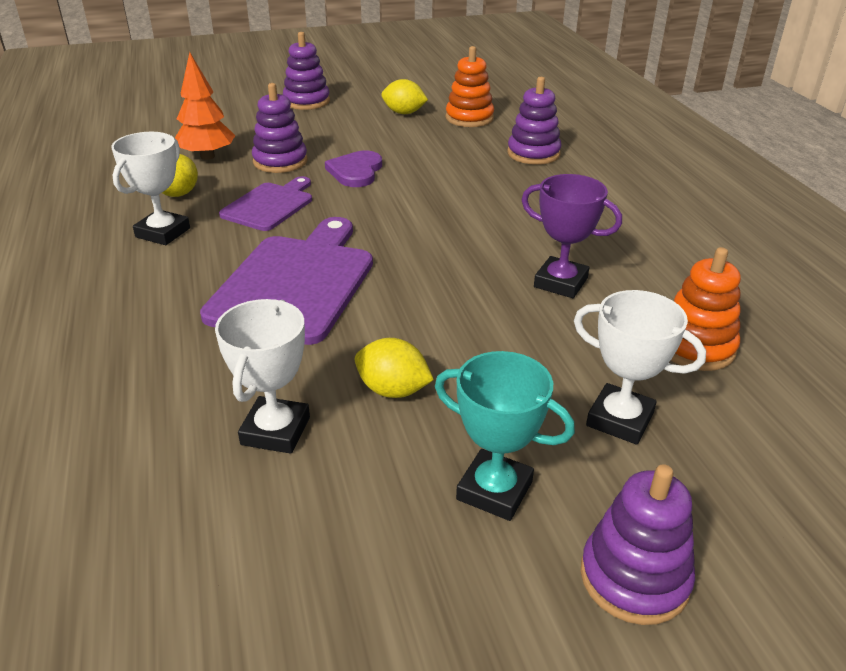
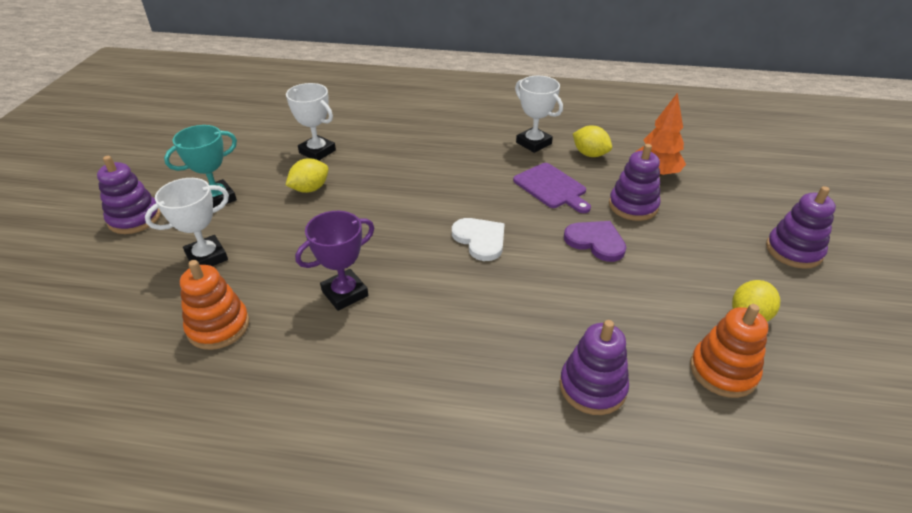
camera: 115 degrees right, 5 degrees up
(295, 283) = (437, 179): purple cutting board -> none
(401, 227) = (480, 239): none -> white heart

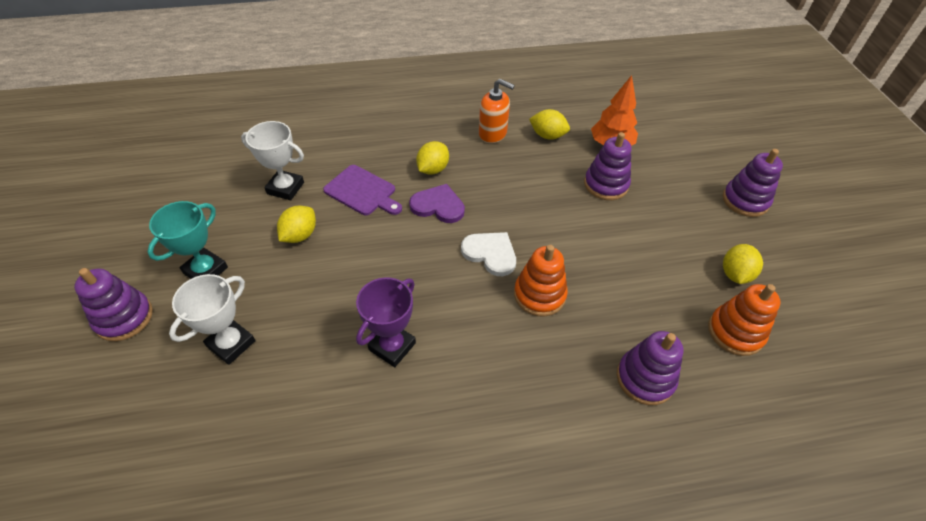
camera: 20 degrees left, 10 degrees up
(218, 326) = (285, 419): orange stacking toy -> orange stacking toy (539, 295)
(459, 161) = (433, 169): none -> yellow lemon
(533, 143) = (493, 133): white trophy -> orange soap dispenser
(552, 187) = (529, 180): purple cutting board -> purple cutting board (362, 191)
(596, 241) = (590, 230): purple heart -> purple heart (438, 206)

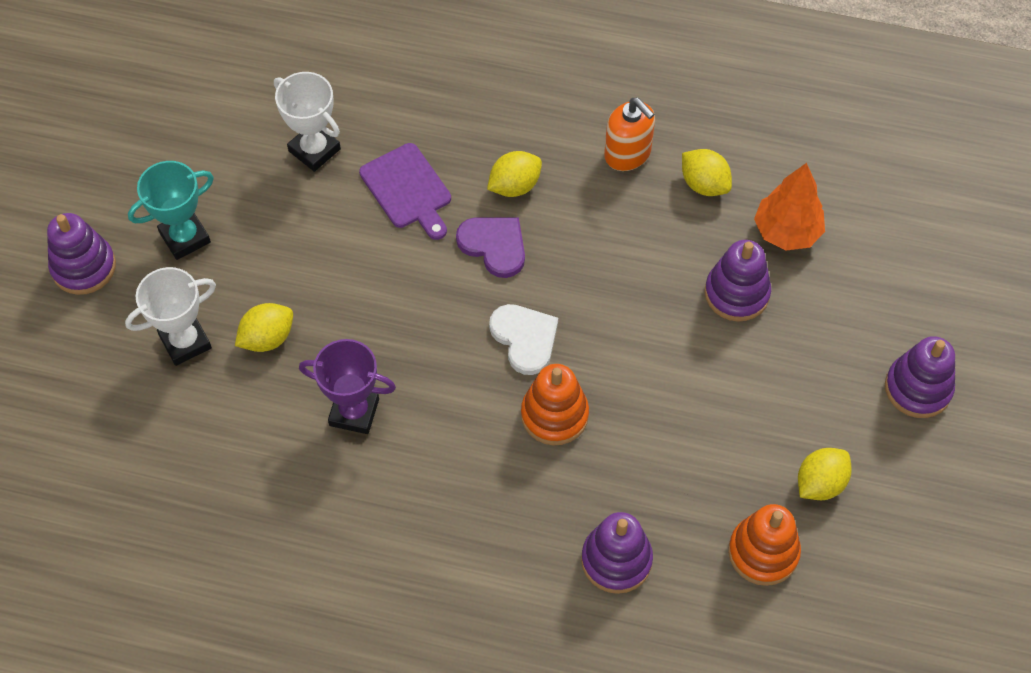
camera: 25 degrees right, 10 degrees up
(300, 235) = (307, 228): yellow lemon -> yellow lemon (267, 338)
(392, 346) = (354, 412): purple trophy -> purple trophy turned 45 degrees clockwise

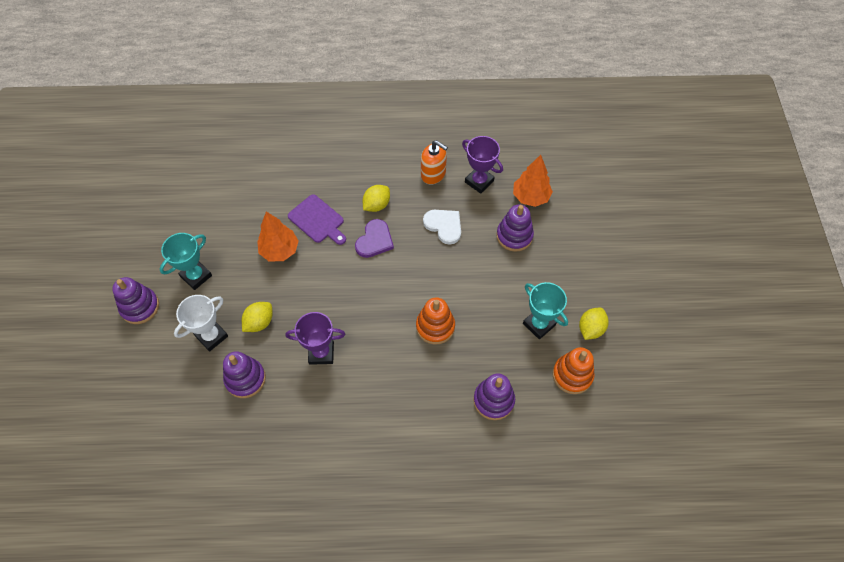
camera: 15 degrees left, 0 degrees up
(314, 150) = (258, 210): white trophy -> none
(331, 226) = (279, 250): none -> orange tree
(494, 246) = (374, 240): purple heart -> purple heart turned 90 degrees clockwise
(525, 338) = (406, 288): white heart -> white heart (444, 226)
(704, 184) = (479, 181): yellow lemon -> purple trophy
(732, 454) = (539, 324): none -> turquoise trophy
(918, 388) = (625, 264): purple stacking toy -> purple stacking toy (245, 379)

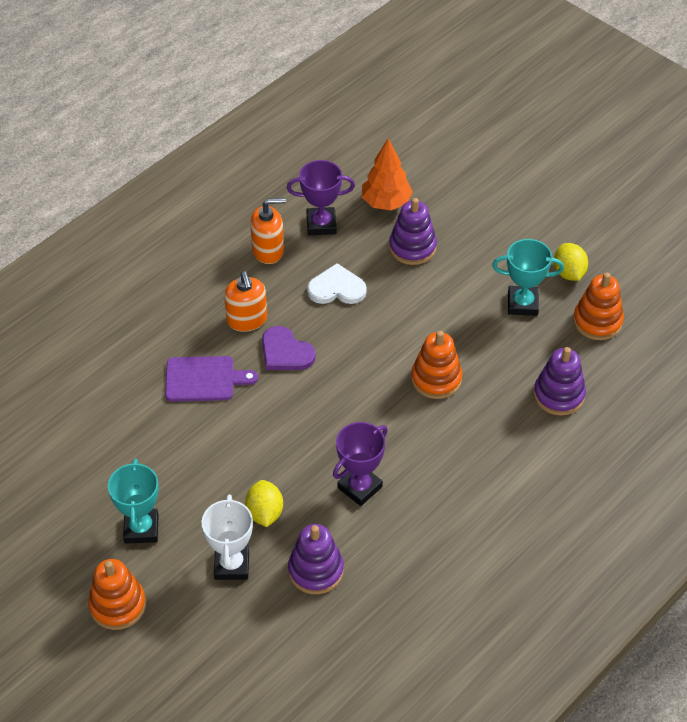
camera: 45 degrees left, 10 degrees down
(140, 307) = (118, 605): purple stacking toy -> orange stacking toy
(279, 250) = (200, 436): orange tree -> none
(374, 240) = (285, 352): purple heart -> purple heart turned 150 degrees clockwise
(376, 205) = (247, 320): yellow lemon -> orange soap dispenser

